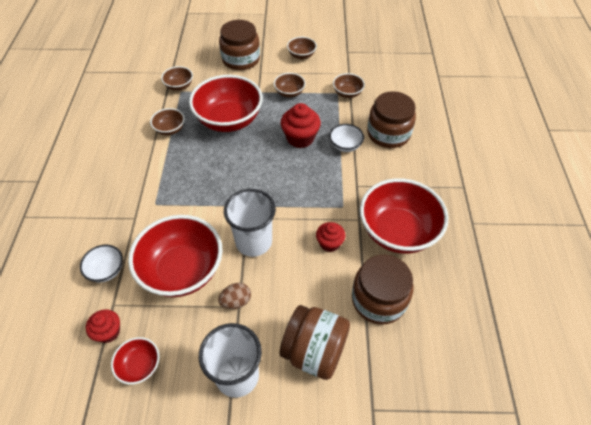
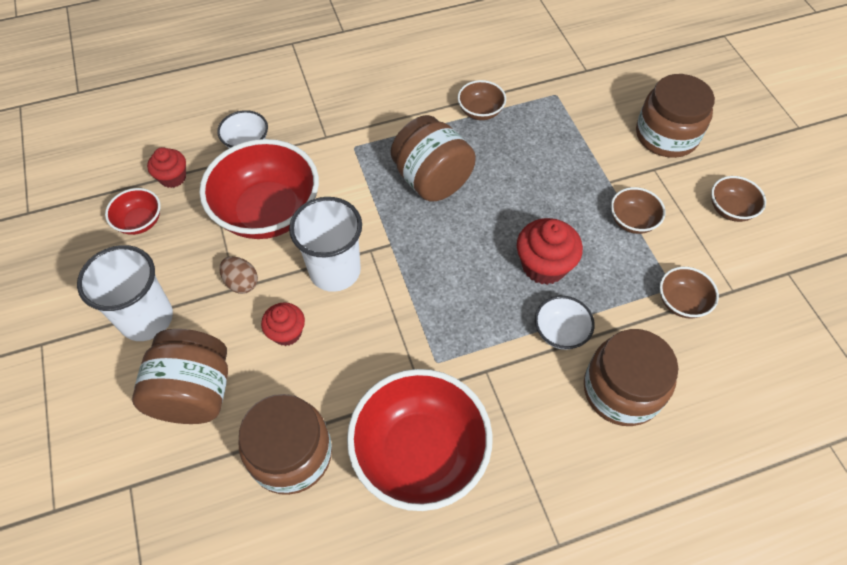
camera: 70 degrees right, 5 degrees up
(179, 86) = (565, 89): brown bowl -> none
(210, 170) = (432, 180): none -> brown jar
(229, 120) = (532, 167): red bowl -> none
(329, 243) = (364, 363): red cupcake -> red cupcake (287, 332)

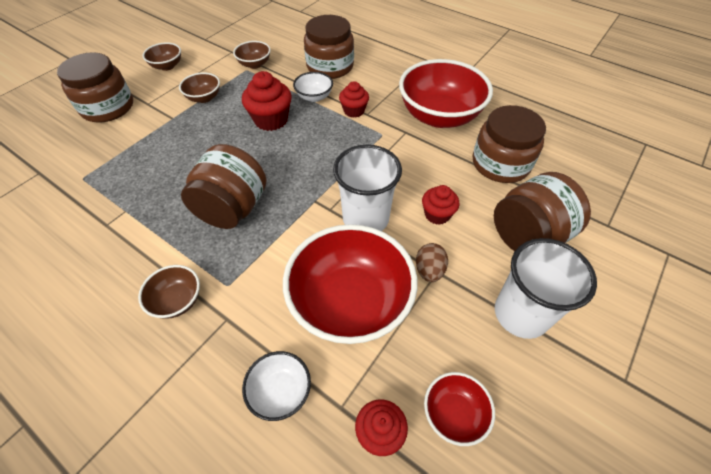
camera: 125 degrees left, 5 degrees down
(480, 111) = (128, 216): brown bowl -> brown bowl (177, 300)
(501, 359) = (354, 111): none -> red cupcake

